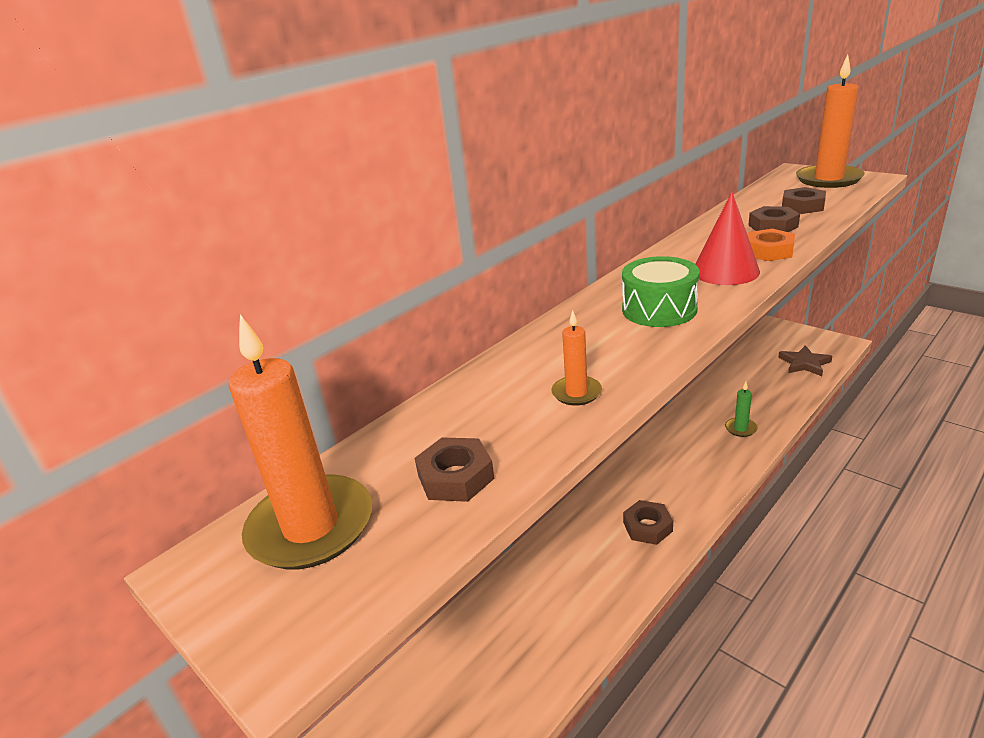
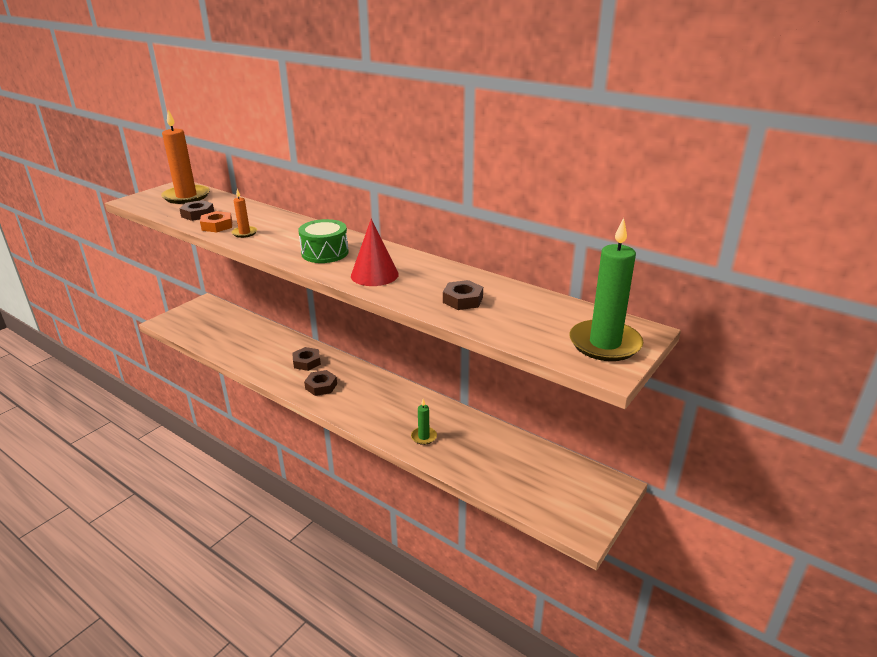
camera: 80 degrees right, 0 degrees up
(769, 251) = (406, 292): orange nut -> orange nut (217, 226)
(802, 206) = (513, 318): brown nut -> brown nut (307, 362)
(804, 363) = (534, 493): brown star -> none
(828, 179) = (605, 344): orange candle -> green candle

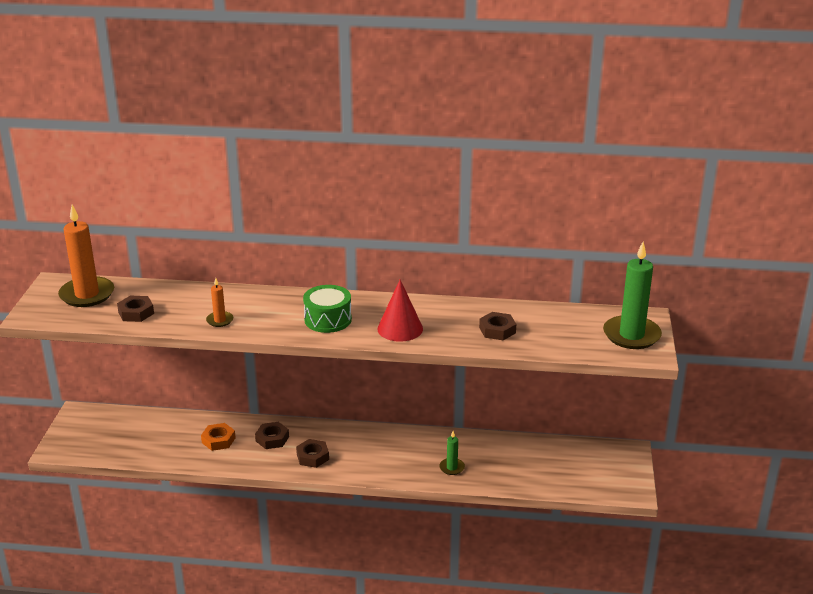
camera: 30 degrees left, 0 degrees up
(217, 226) = (178, 320): orange nut -> orange nut (218, 440)

